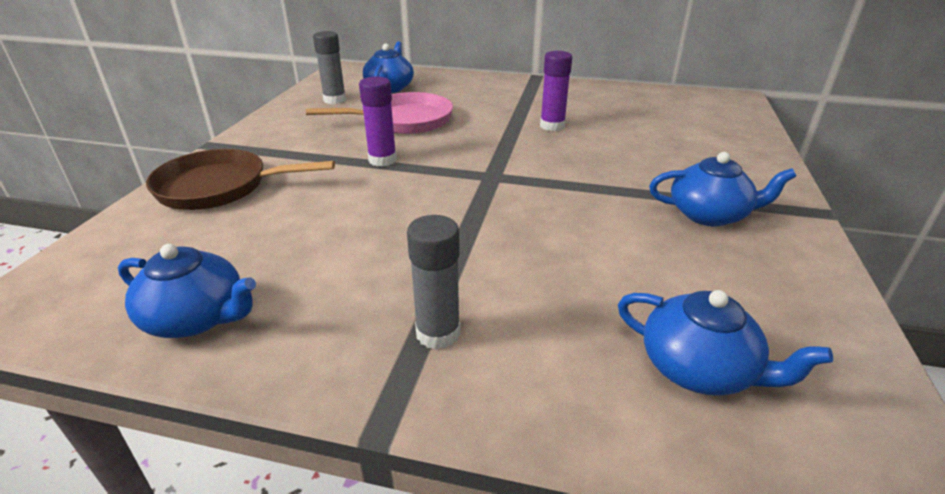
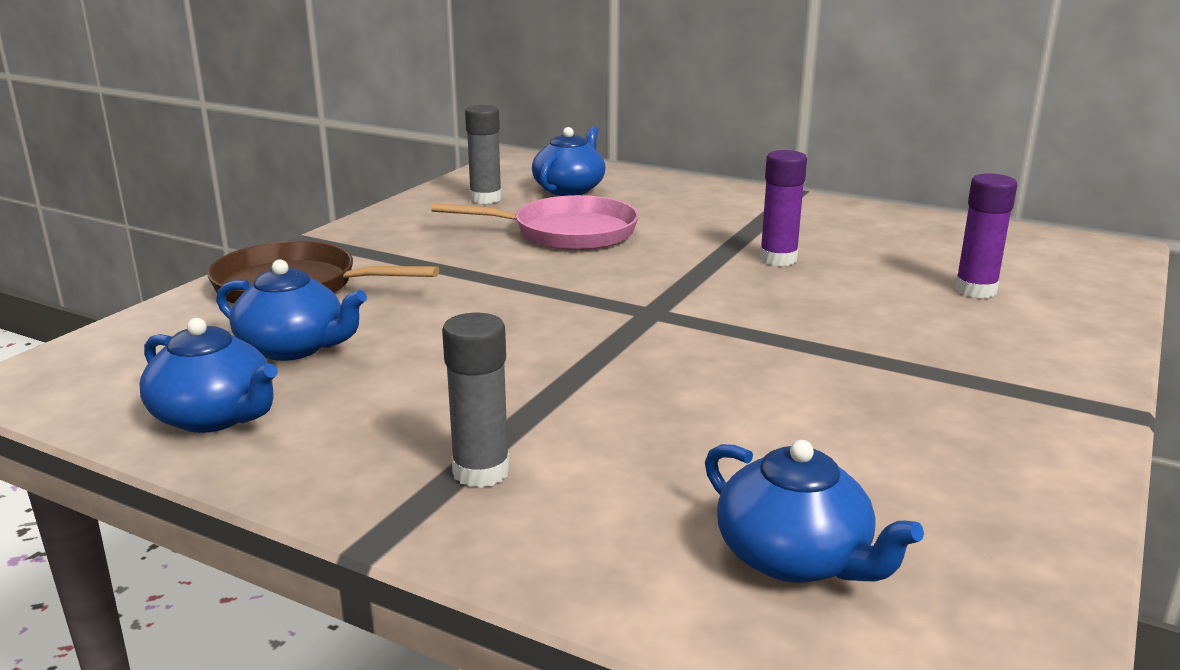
camera: 15 degrees right, 10 degrees down
(382, 160) = (512, 277): purple glue stick -> purple glue stick (975, 290)
(709, 215) = (942, 394): blue teapot -> blue teapot (293, 348)

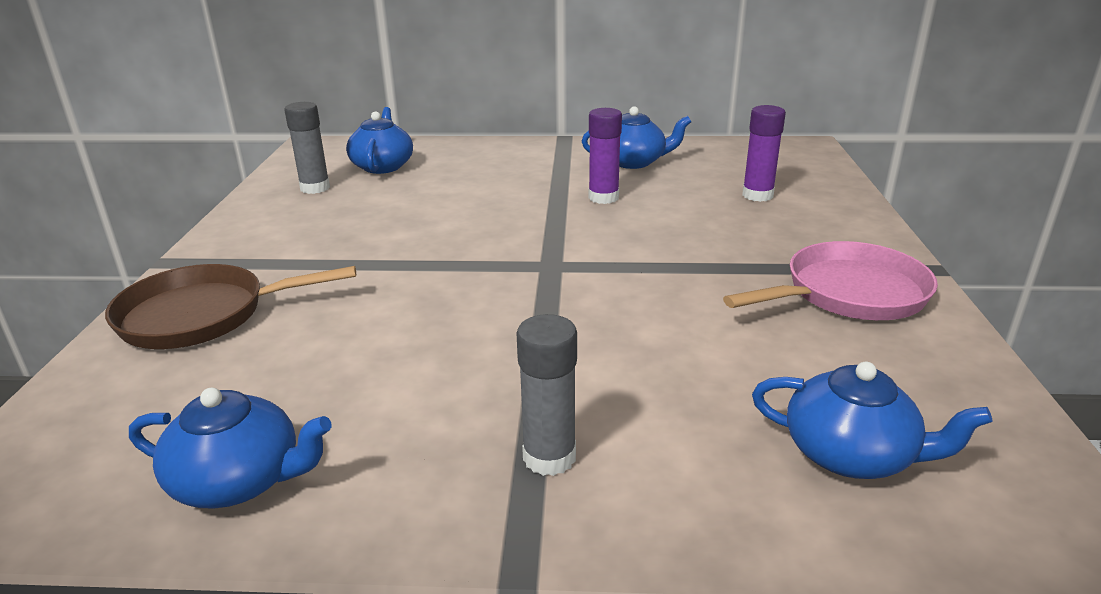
camera: 25 degrees left, 5 degrees up
(293, 348) = (258, 381): blue teapot -> blue teapot (634, 162)
(567, 233) = (417, 207): pink pan -> pink pan (848, 294)

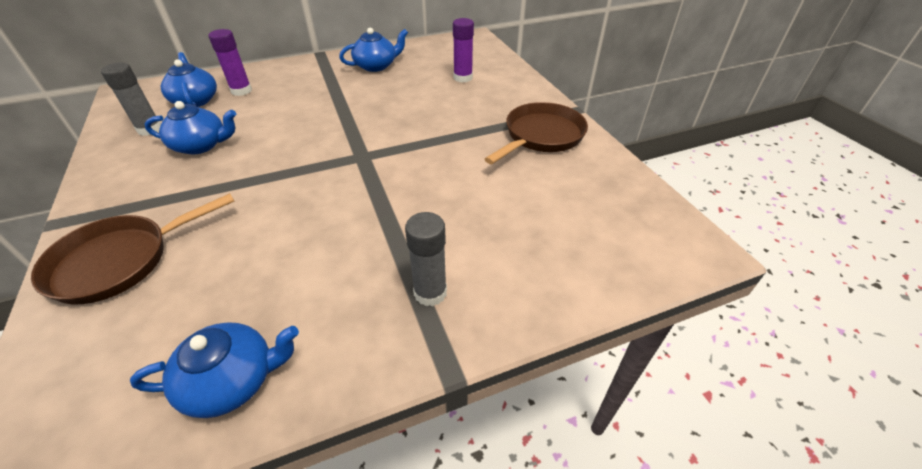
camera: 25 degrees left, 15 degrees up
(603, 198) = (370, 97): purple glue stick -> purple glue stick (241, 91)
(848, 294) = (541, 136): pink pan -> brown pan
(851, 454) = (585, 238): blue teapot -> blue teapot (201, 145)

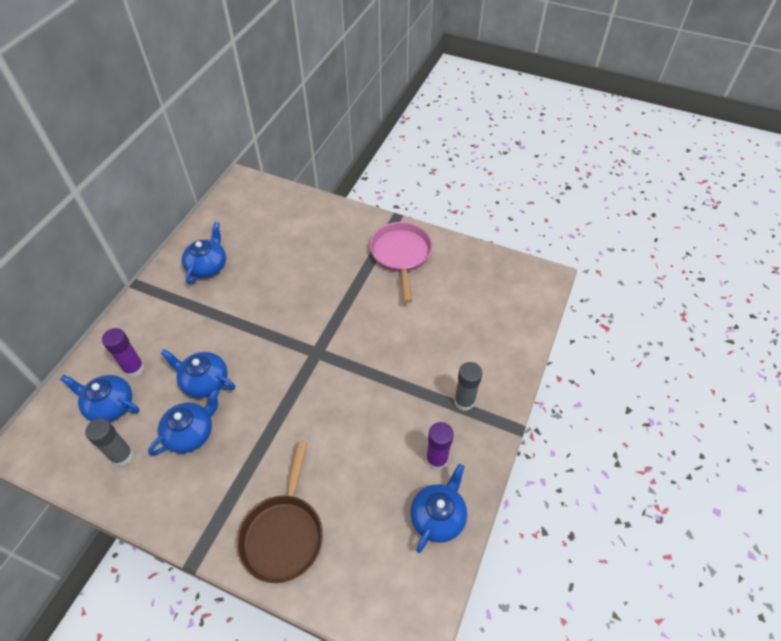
camera: 45 degrees left, 10 degrees up
(262, 123) = (204, 381): none -> blue teapot
(463, 78) = (290, 235): purple glue stick -> purple glue stick (436, 459)
(541, 136) = (401, 255): brown pan -> pink pan

